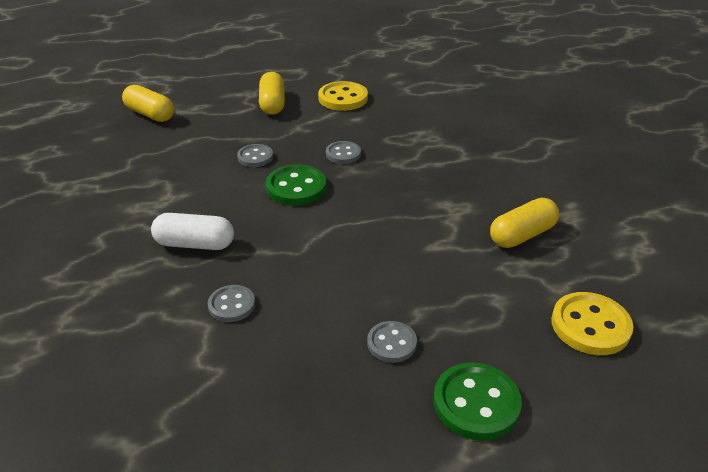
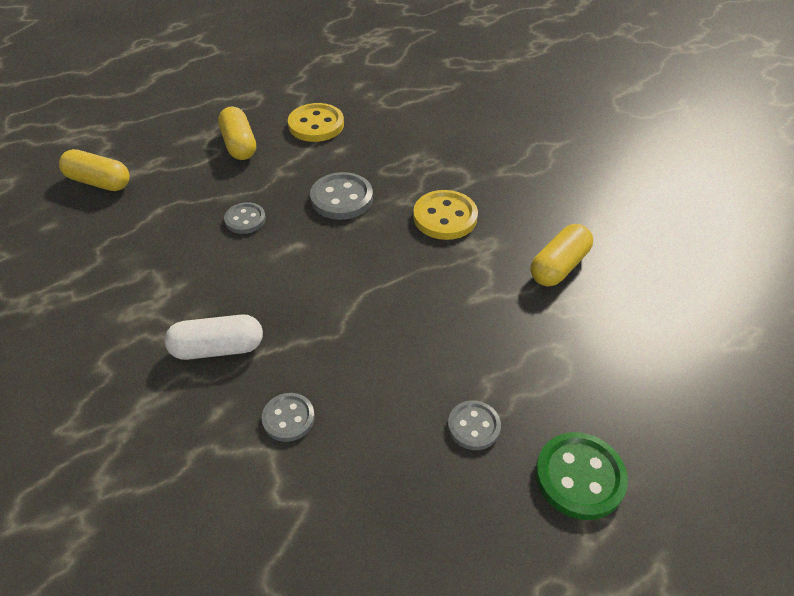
camera: 15 degrees left, 10 degrees up
(296, 187) = (305, 251): green button -> none
(343, 154) = (342, 198): grey button -> grey button, size x1.59
(590, 326) = (656, 360): yellow button -> yellow button (445, 217)

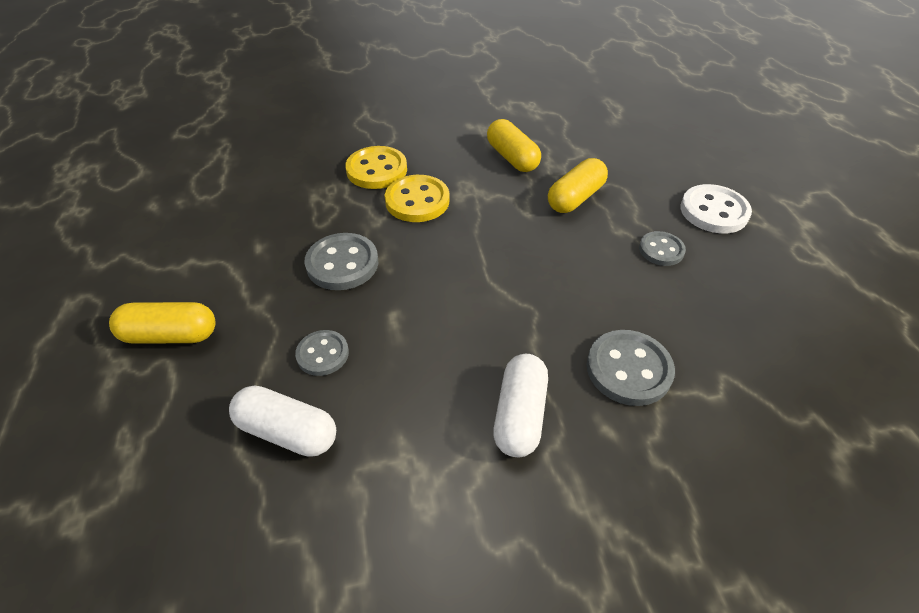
camera: 70 degrees left, 0 degrees up
(99, 182) = (113, 526): yellow capsule -> yellow capsule (575, 198)
(175, 226) = (288, 431): none -> white capsule
(288, 418) = (628, 369): grey button -> grey button, size x1.59
(316, 125) = (196, 256): yellow button -> yellow button (377, 170)
(579, 477) = (714, 211): green button -> white button

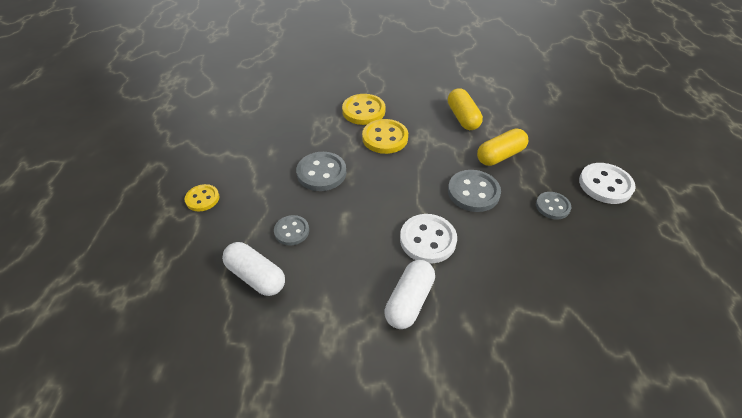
camera: 15 degrees right, 0 degrees up
(171, 335) = (202, 199): yellow capsule -> yellow button
(518, 326) = (428, 240): none -> white button
(628, 369) = (497, 287): grey button -> grey button (473, 192)

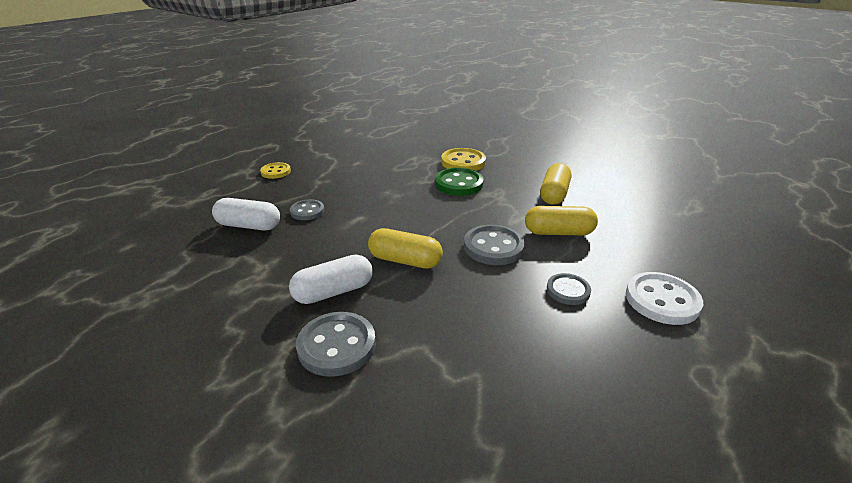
camera: 35 degrees right, 15 degrees down
(256, 276) = (249, 225): white capsule -> white capsule turned 60 degrees counterclockwise
(321, 173) = (376, 187): grey button -> grey button (336, 346)
(385, 138) = (458, 184): yellow button -> green button
(428, 240) = (405, 260): white button -> yellow capsule

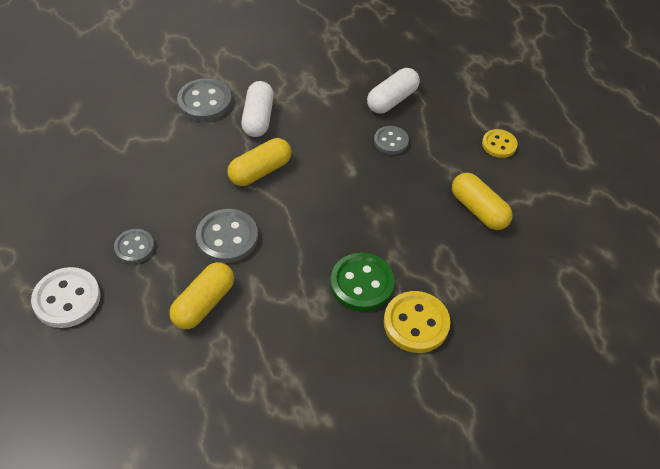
camera: 120 degrees right, 20 degrees up
(554, 194) = (270, 360): yellow capsule -> yellow capsule (478, 210)

